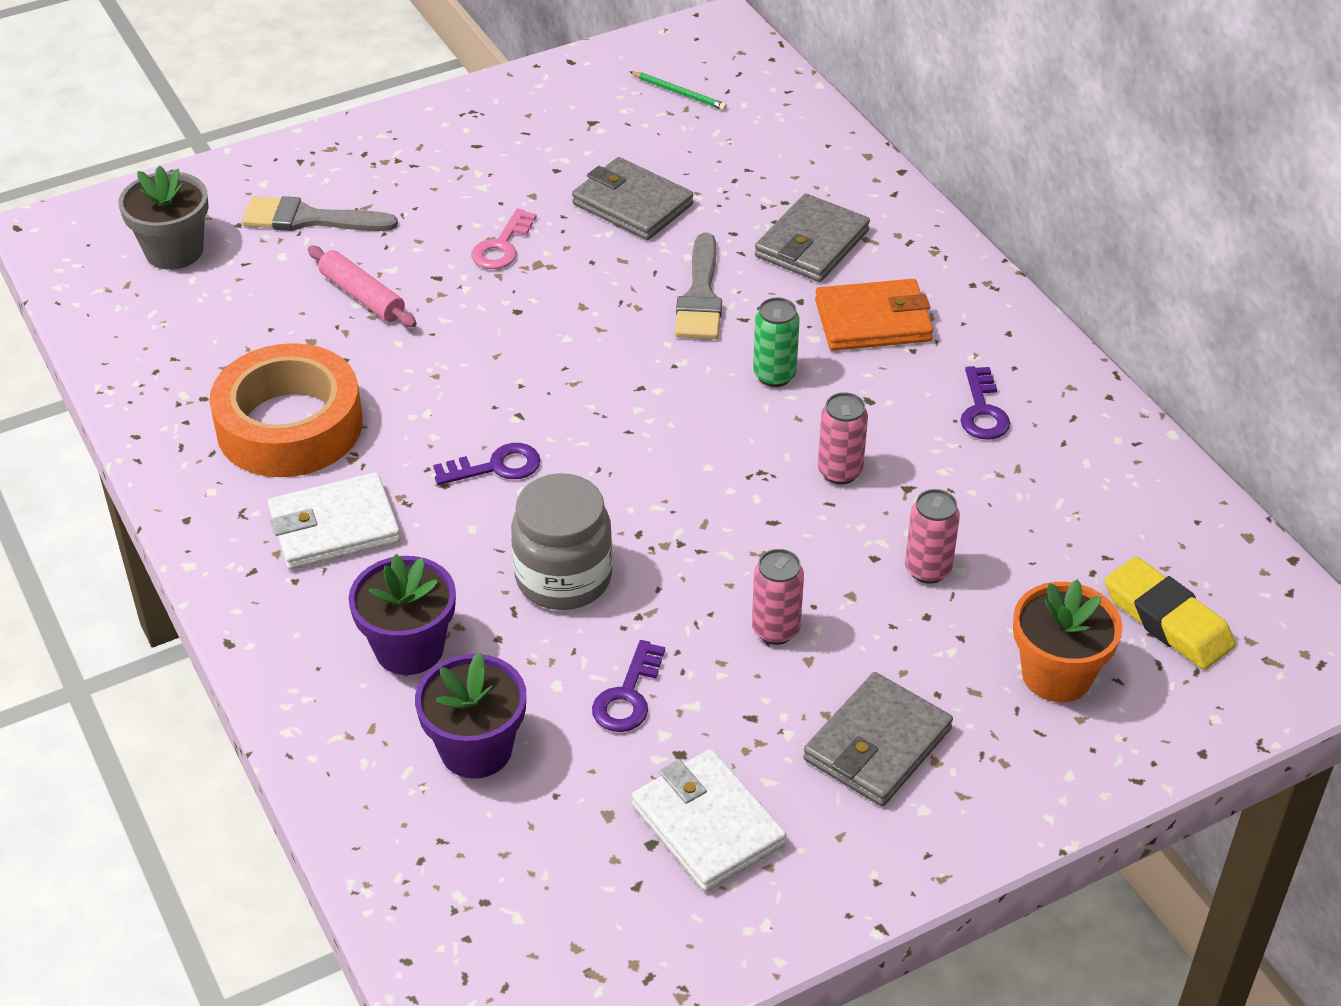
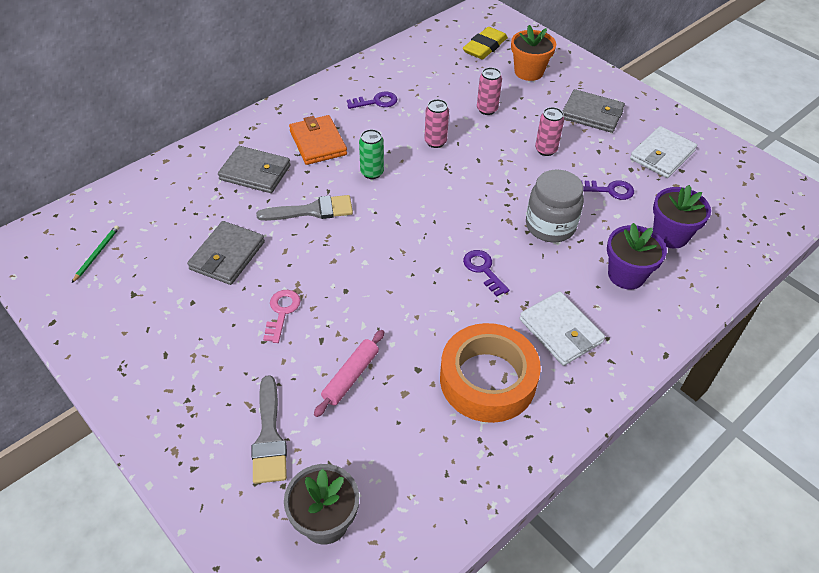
camera: 105 degrees left, 5 degrees up
(502, 246) = (282, 312): pink key -> pink key turned 90 degrees counterclockwise

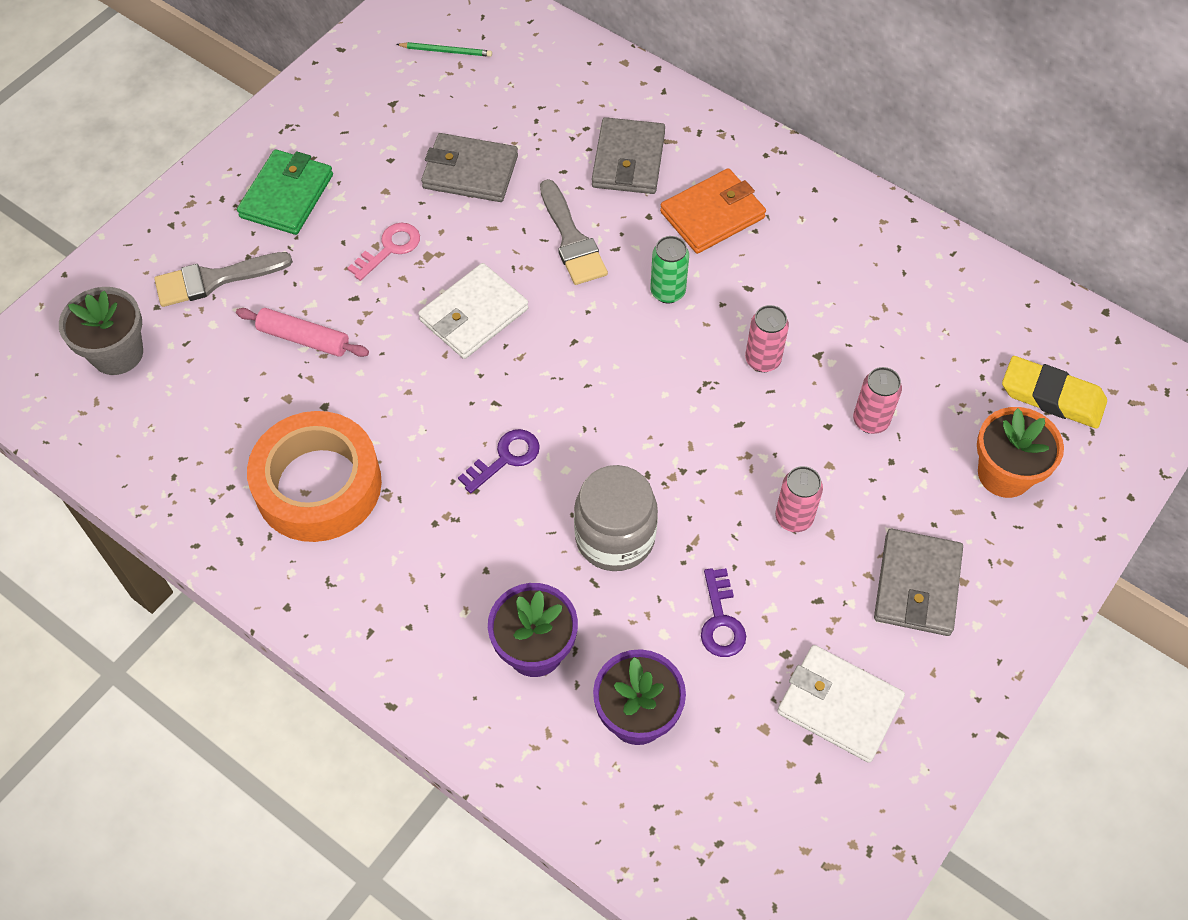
camera: 80 degrees right, 10 degrees up
(199, 375) = (286, 196): none -> green wallet
(282, 312) = (389, 249): pink key -> pink key turned 45 degrees counterclockwise
(376, 102) = (834, 266): purple key -> none
(560, 331) = (412, 565): white wallet -> white wallet (474, 315)

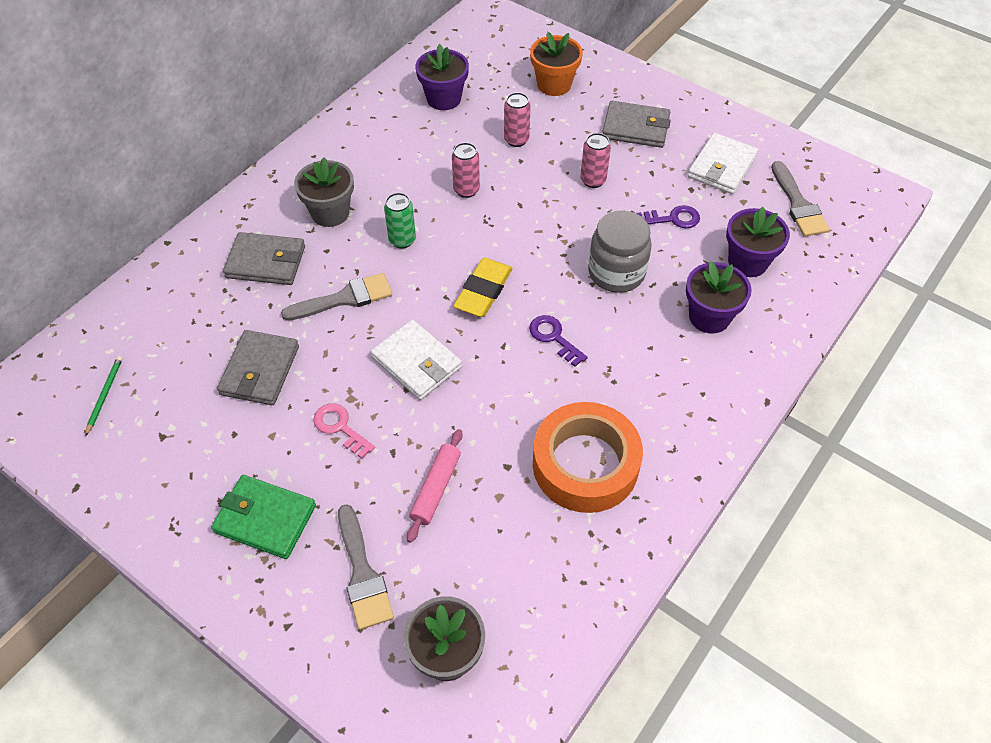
camera: 90 degrees left, 5 degrees down
(712, 215) = (330, 213): orange wallet -> grey flower pot
(761, 813) = (798, 204): none -> grey brush
(949, 329) = (444, 99): none -> purple flower pot
(1052, 396) = (497, 60): yellow eraser -> yellow eraser (483, 291)

